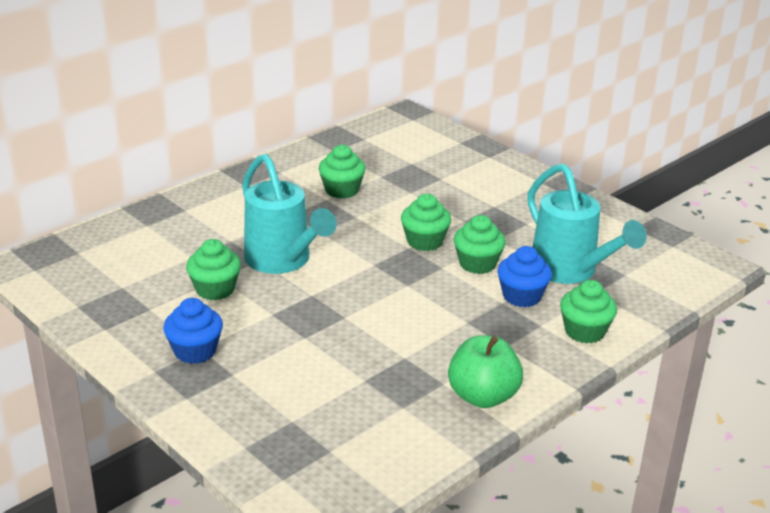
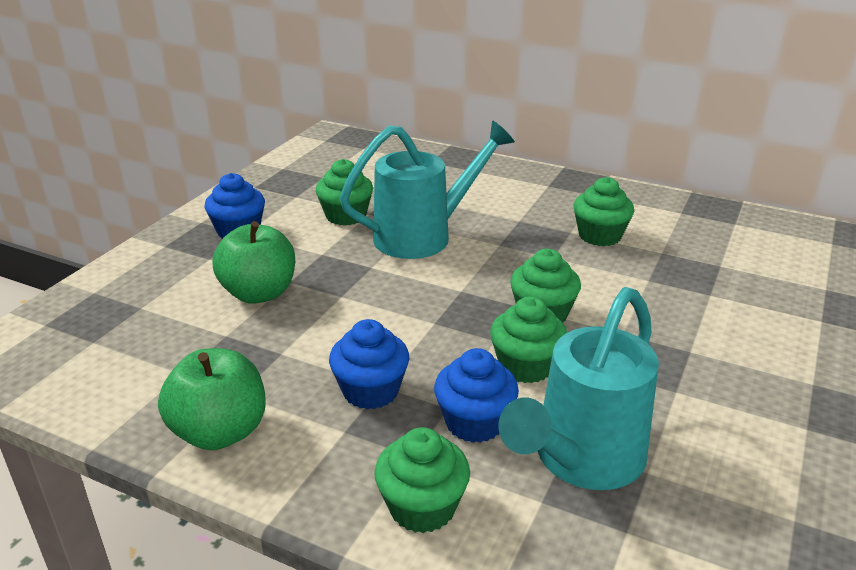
camera: 70 degrees right, 0 degrees up
(282, 261) = (423, 236): turquoise watering can -> turquoise watering can turned 150 degrees counterclockwise
(313, 355) = (259, 293): none -> green apple
(471, 327) = (370, 391): none -> blue cupcake

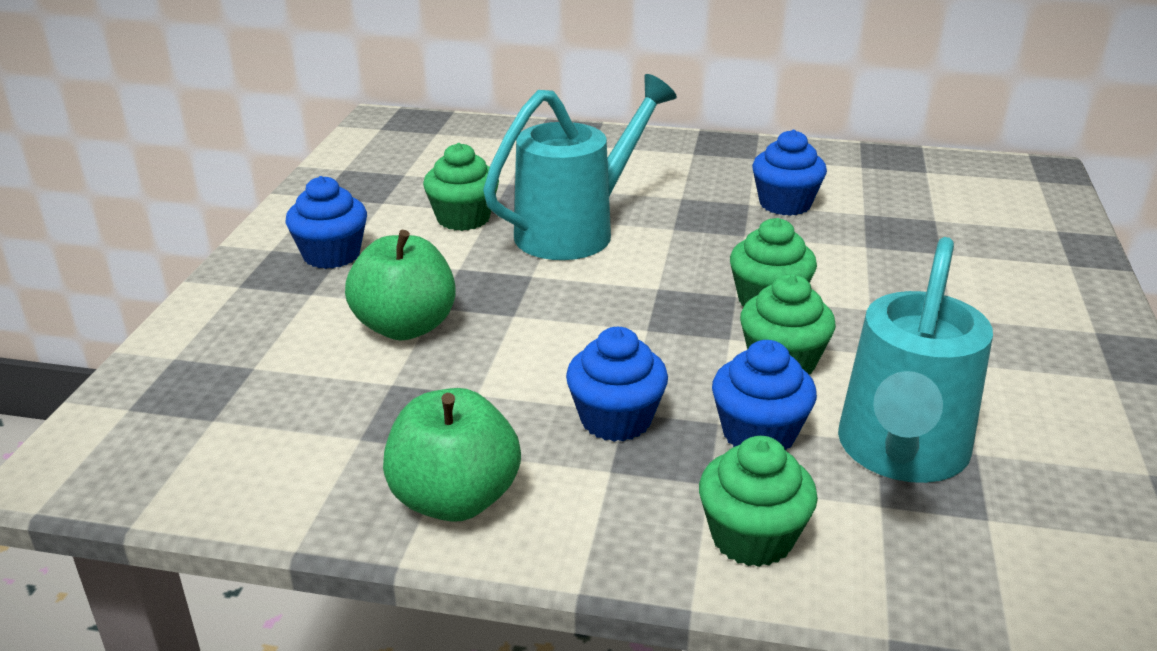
camera: 15 degrees left, 0 degrees up
(599, 236) = (785, 204): green cupcake -> blue cupcake

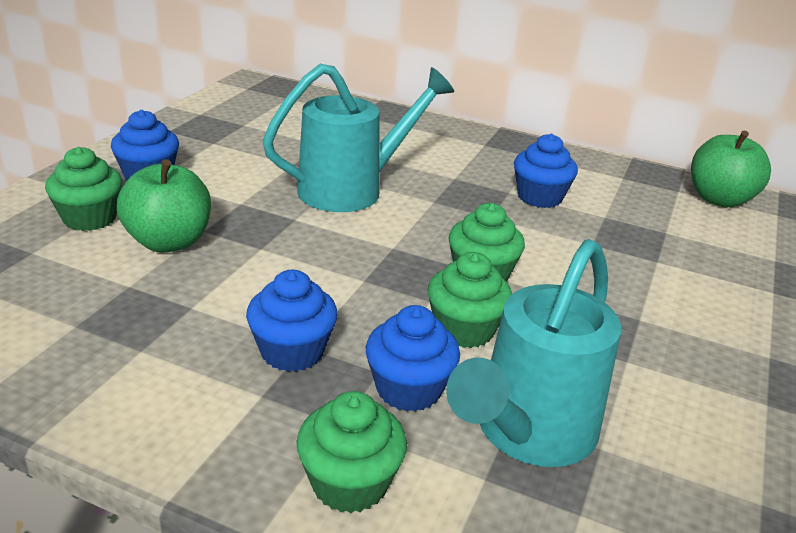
camera: 10 degrees right, 0 degrees up
(455, 499) = (117, 393): green apple -> green apple (719, 199)
(463, 218) = (268, 165): green cupcake -> green cupcake (90, 218)

